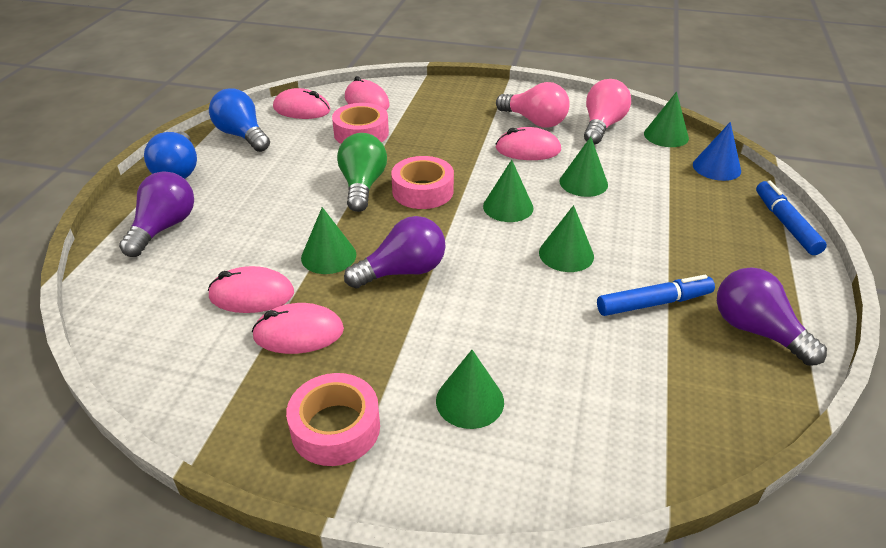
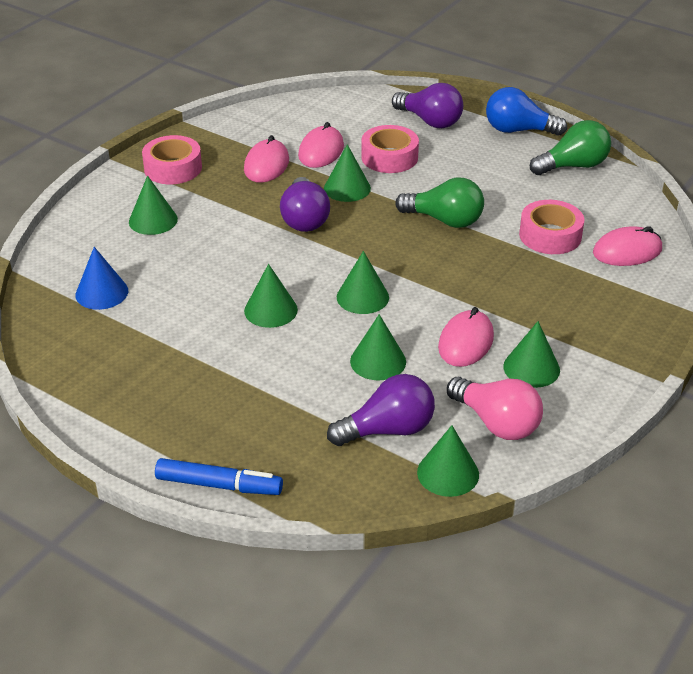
camera: 110 degrees right, 0 degrees up
(242, 135) = (573, 166): blue light bulb -> green light bulb
(302, 109) = (621, 206): pink mouse -> none
(423, 191) = (417, 252): pink tape -> pink tape (389, 157)
(534, 121) = (531, 368): pink light bulb -> green cone
(653, 303) = (177, 337): blue marker -> none
(716, 167) = (353, 485): blue cone -> blue cone (102, 293)
(756, 331) = (104, 382): purple light bulb -> purple light bulb (388, 430)

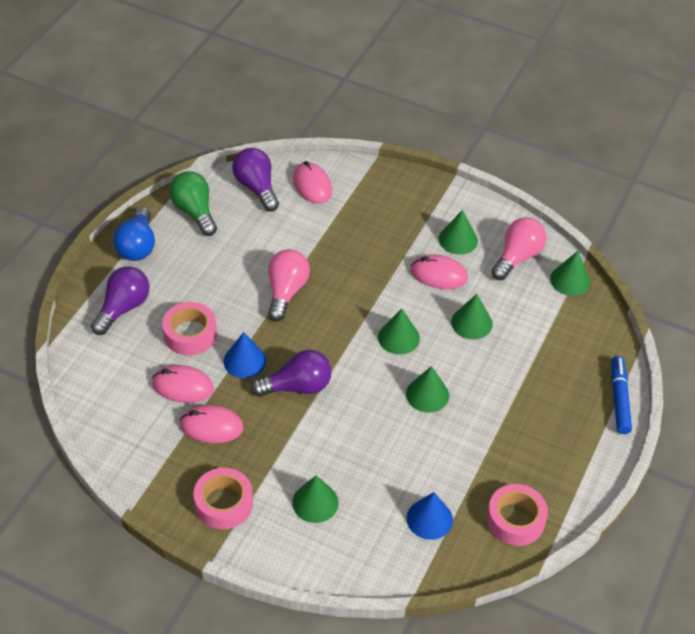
camera: 100 degrees left, 10 degrees up
(347, 188) = (245, 361): green cone -> blue cone
(388, 430) = (540, 313): purple light bulb -> purple light bulb (256, 188)
(444, 220) = (286, 292): green light bulb -> pink light bulb
(550, 235) = (298, 227): pink tape -> pink tape (515, 520)

